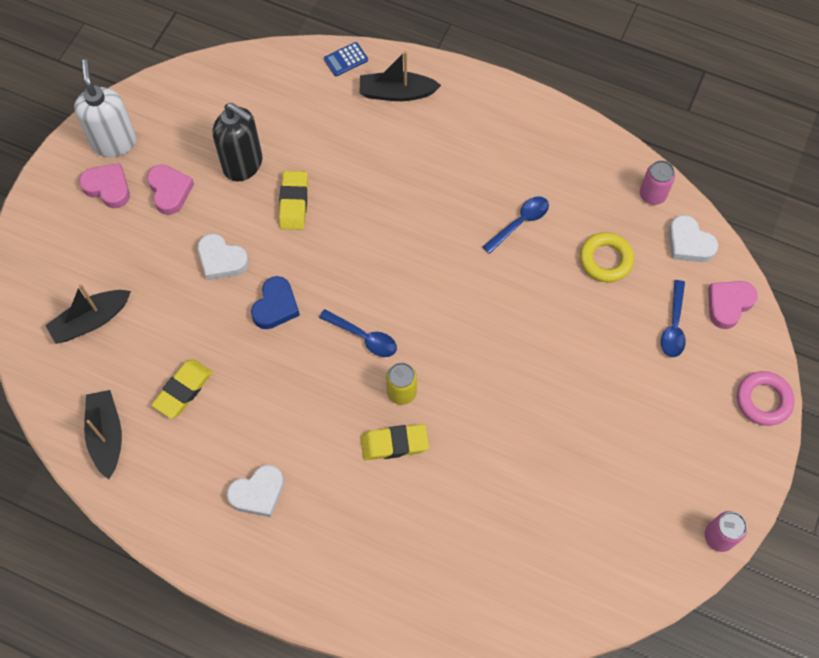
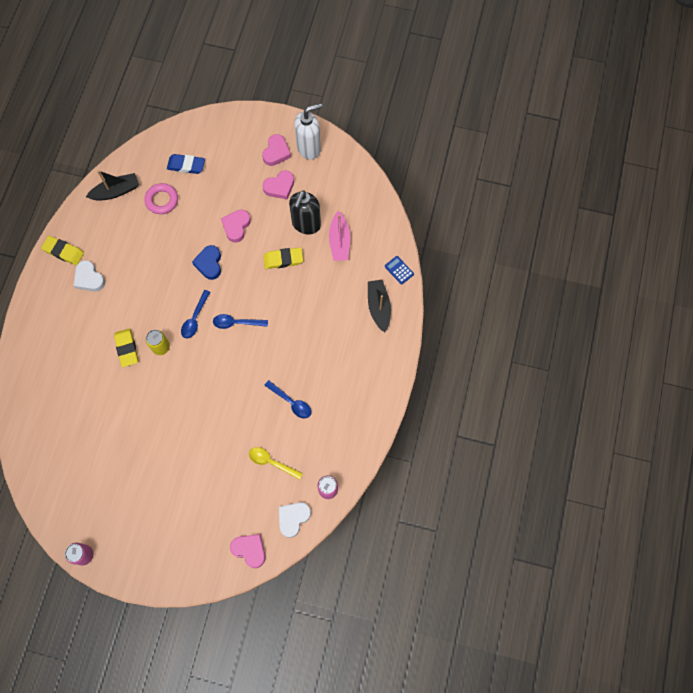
camera: 80 degrees right, 5 degrees up
(91, 321) = (186, 165): black boat -> blue eraser
(183, 390) = (148, 224): yellow eraser -> yellow eraser (63, 252)
(221, 260) = (236, 226): white heart -> pink heart
(276, 306) = (209, 264): blue heart -> blue heart turned 75 degrees clockwise
(282, 125) = (339, 241): none -> pink boat
(605, 260) = (272, 462): yellow ring -> yellow spoon
(673, 325) = (228, 513): blue spoon -> blue spoon (237, 323)
(763, 400) = (181, 579): pink ring -> pink ring (162, 200)

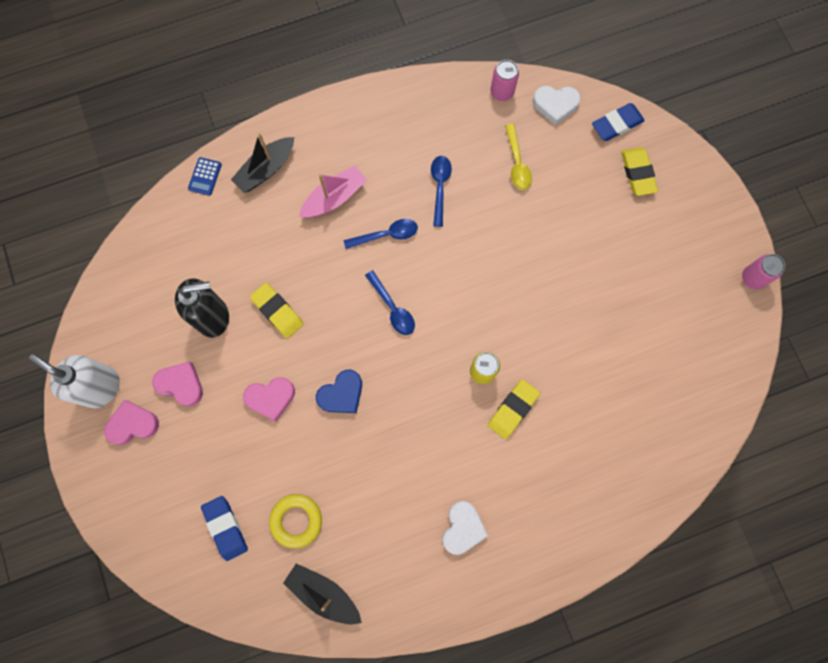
camera: 125 degrees left, 5 degrees up
(63, 252) = (452, 592): yellow eraser -> yellow eraser (637, 173)
(162, 200) = (296, 520): pink ring -> yellow ring
(195, 318) = (420, 359): blue spoon -> blue spoon (386, 235)
(249, 550) = (617, 124): pink heart -> blue eraser
(339, 241) = (211, 264): pink boat -> pink boat (334, 198)

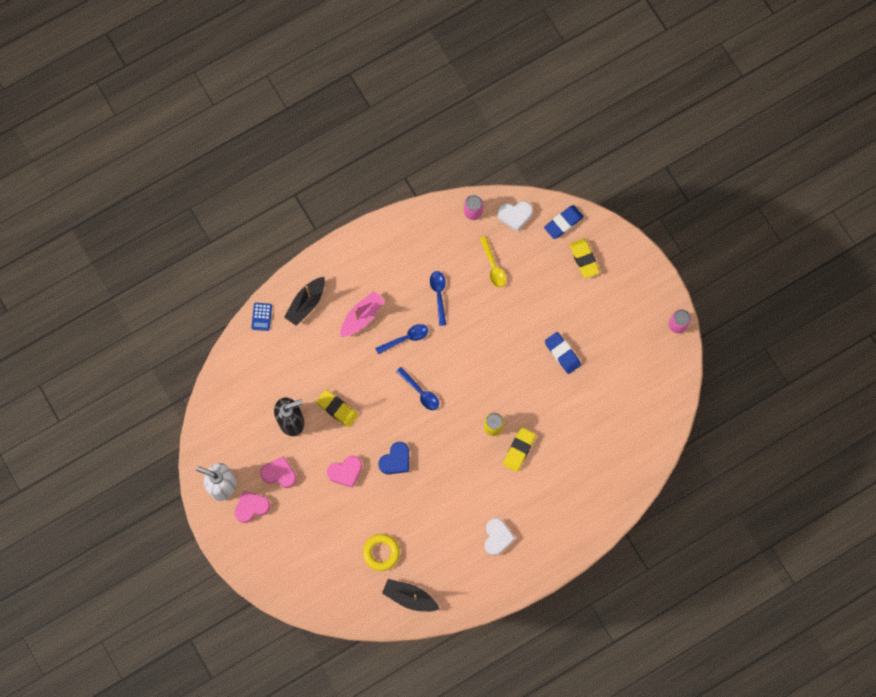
camera: 10 degrees left, 0 degrees up
(225, 528) = (333, 566): blue eraser -> blue eraser (562, 353)

